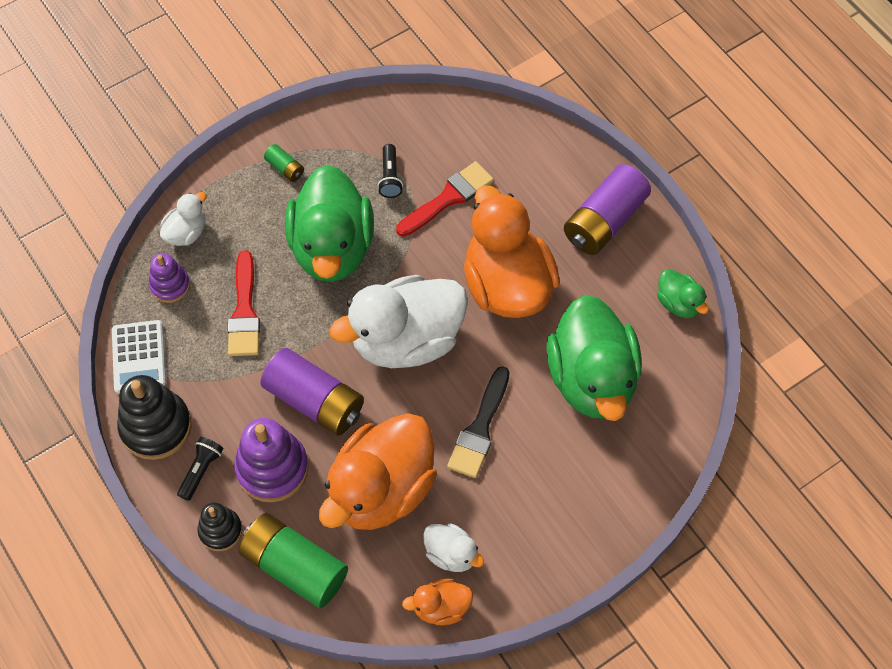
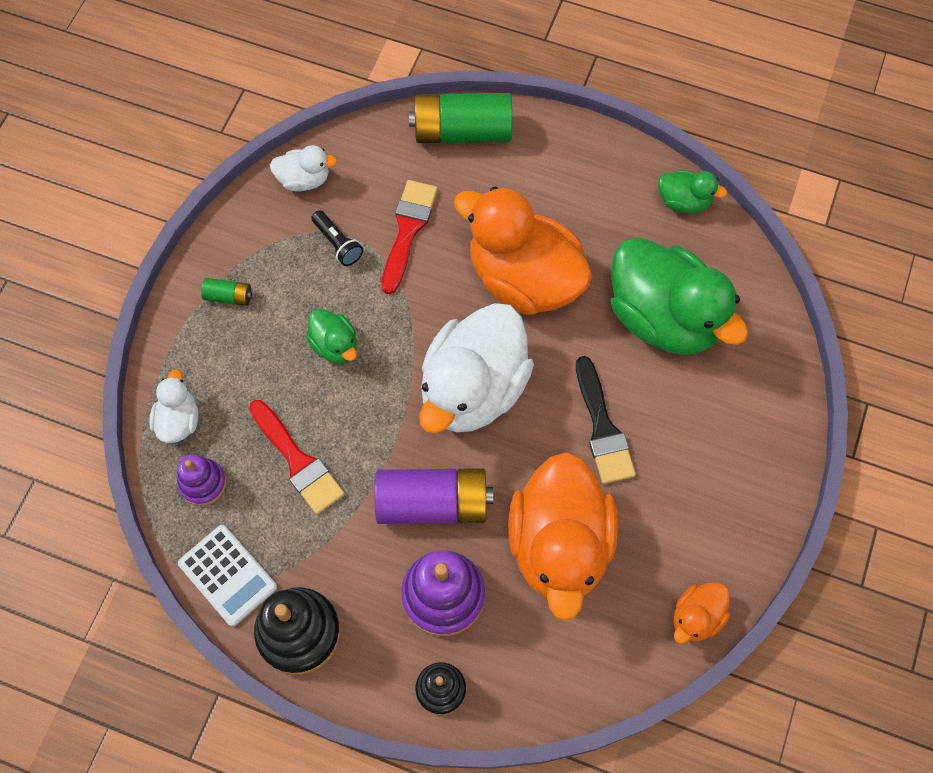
camera: 35 degrees left, 5 degrees up
(201, 470) = (376, 644): black flashlight -> none
(294, 566) = (537, 674): green battery -> green battery (462, 131)
(332, 248) = (335, 345): green duck -> green duck, size x0.46
(451, 554) = (667, 561): white duck -> white duck (304, 179)
(604, 221) = (564, 166): purple battery -> none

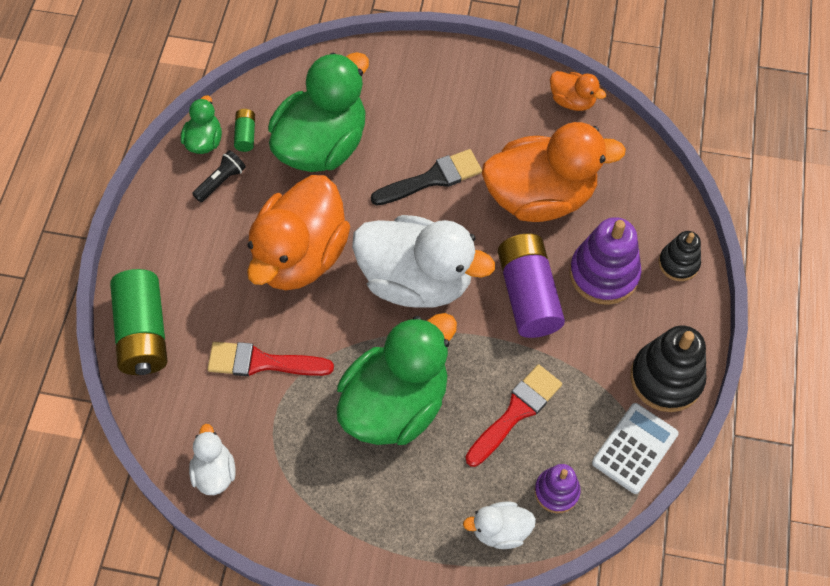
camera: 100 degrees left, 5 degrees down
(228, 296) = (360, 516): green battery -> green battery (245, 135)
(335, 345) = (395, 404): green duck -> green duck, size x2.18
(338, 244) = (285, 424): black flashlight -> black flashlight (221, 181)

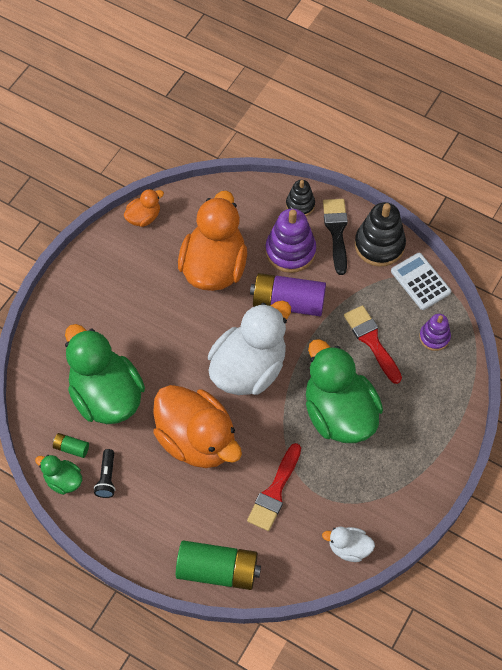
camera: 70 degrees left, 0 degrees up
(221, 181) = (107, 478): black flashlight -> black flashlight turned 150 degrees counterclockwise
(432, 178) = (169, 330): black brush -> black brush (336, 231)
(500, 530) = (449, 379): white duck -> none

